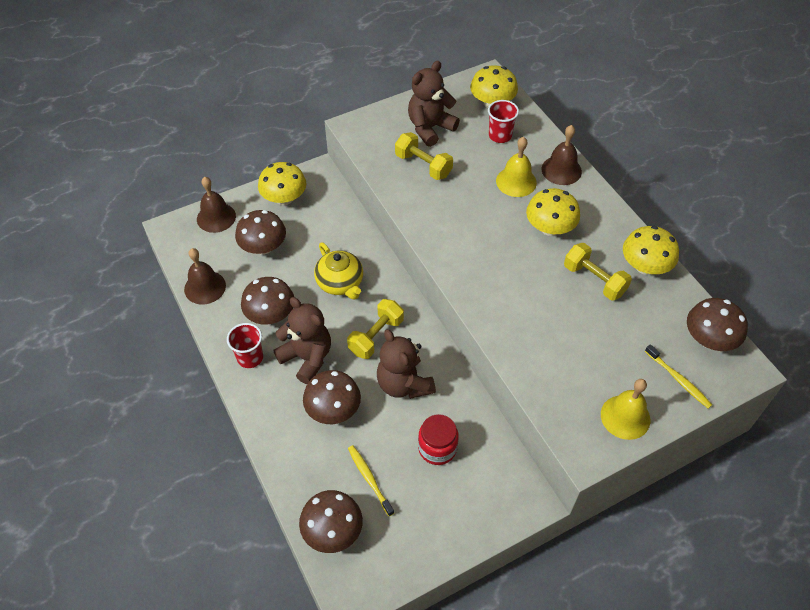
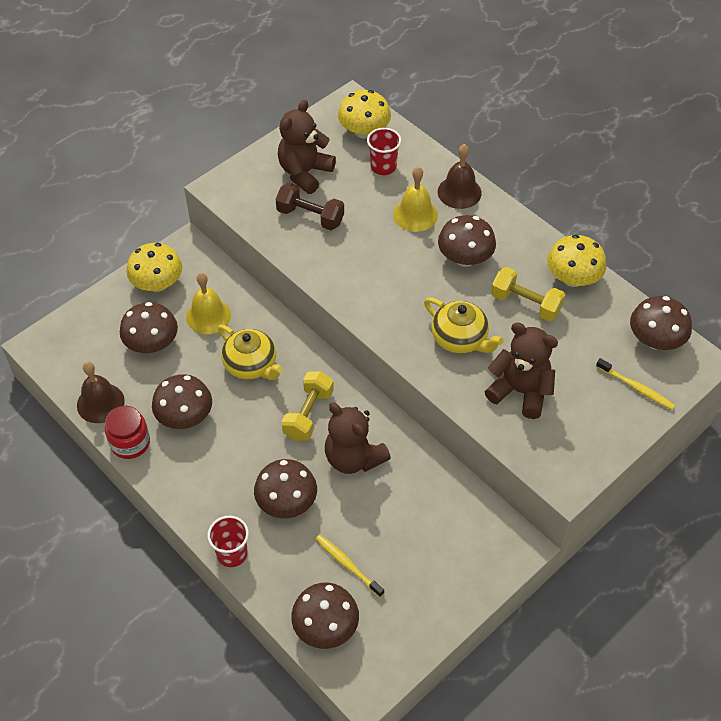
camera: 15 degrees left, 0 degrees up
(216, 217) = (86, 321): brown bell -> none
(250, 357) = (178, 468): red cup -> red cup (232, 553)
(307, 358) = (240, 454): brown teddy bear -> brown teddy bear (520, 391)
(423, 165) = (310, 216): yellow dumbbell -> brown dumbbell
(437, 448) = (408, 516): red jar -> red jar (130, 443)
(524, 298) = (460, 339): none -> yellow teapot
(550, 228) = (465, 258): yellow mushroom -> brown mushroom
(625, 417) = (594, 437): yellow bell -> yellow bell (208, 316)

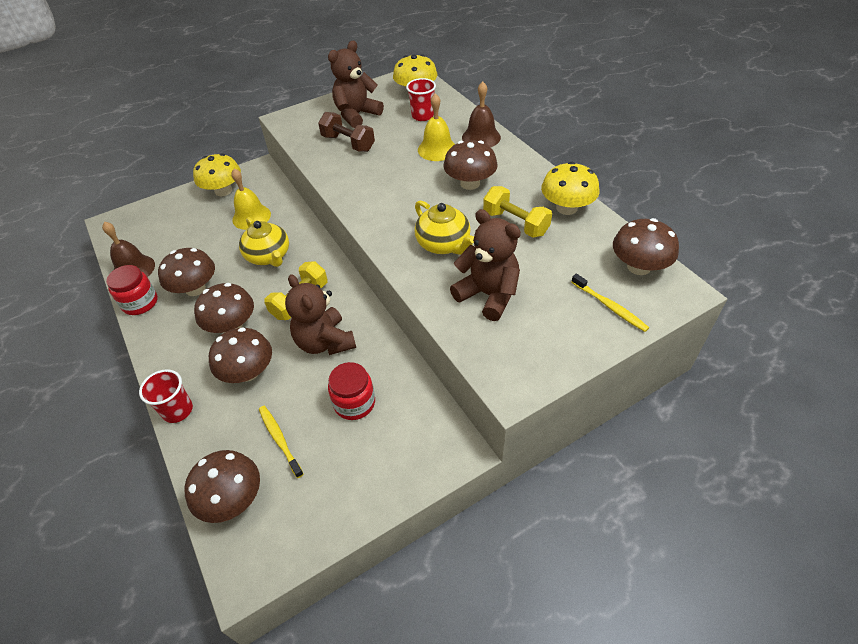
camera: 15 degrees right, 5 degrees down
(152, 343) = (197, 231): brown mushroom -> brown mushroom (232, 325)
(407, 517) = (354, 403): none -> red jar

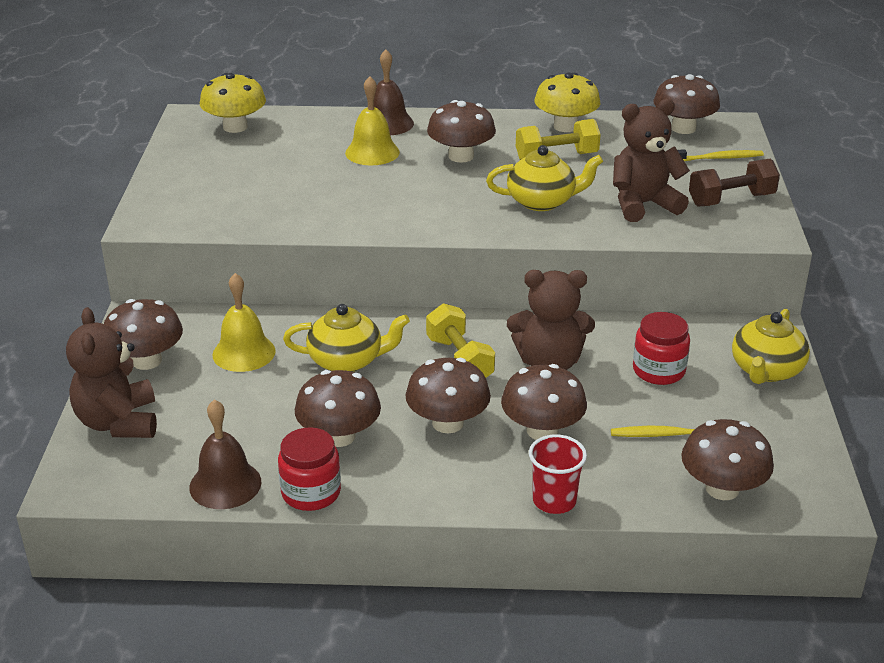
camera: 60 degrees left, 15 degrees down
(223, 191) = (147, 361): yellow mushroom -> brown mushroom
(348, 143) = (274, 198): brown dumbbell -> brown dumbbell (731, 200)
(357, 115) = (220, 175): brown teddy bear -> brown teddy bear (118, 422)
(399, 469) = (766, 370): none -> yellow teapot
(422, 116) = (292, 139): red cup -> none

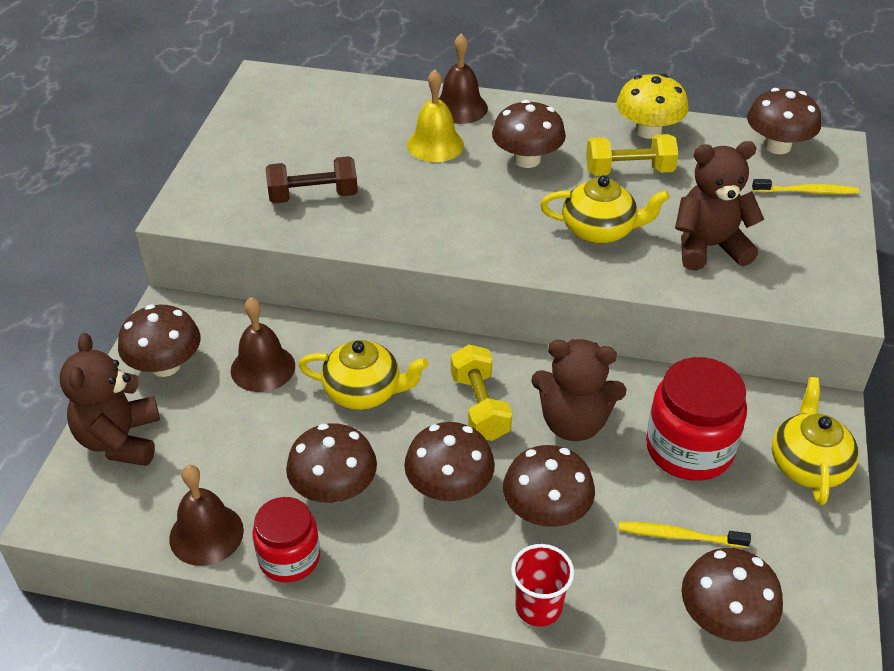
camera: 10 degrees right, 10 degrees up
(235, 127) = (303, 97): yellow mushroom -> none
(244, 352) = (263, 368): yellow bell -> brown bell
(658, 371) = (689, 449): red jar -> red jar, size x1.55
(731, 200) = (809, 251): brown dumbbell -> brown dumbbell (313, 196)
(766, 370) = (808, 464): yellow teapot -> yellow teapot turned 150 degrees clockwise

